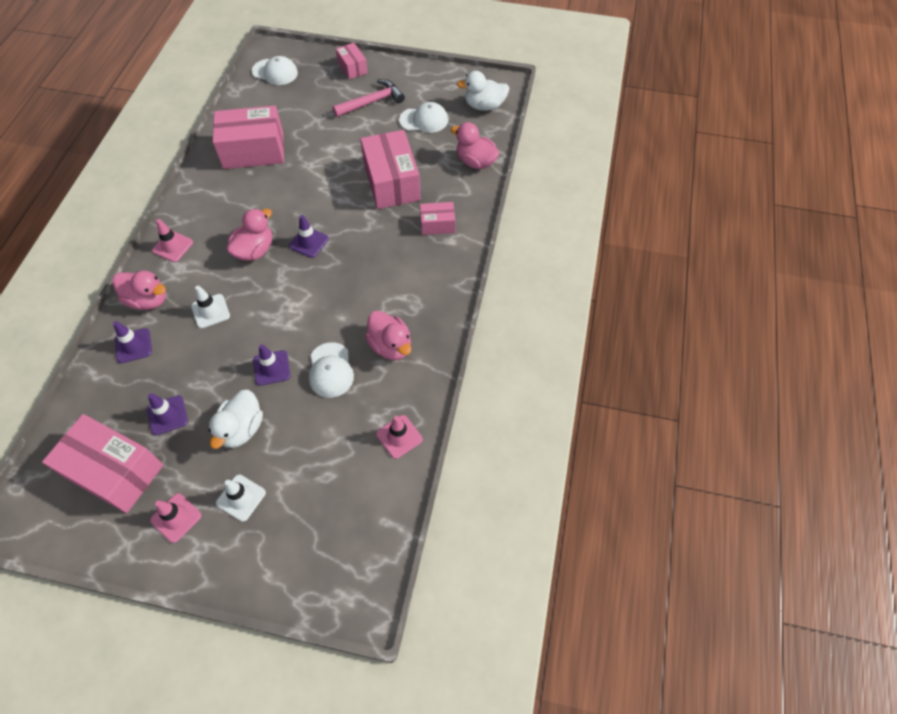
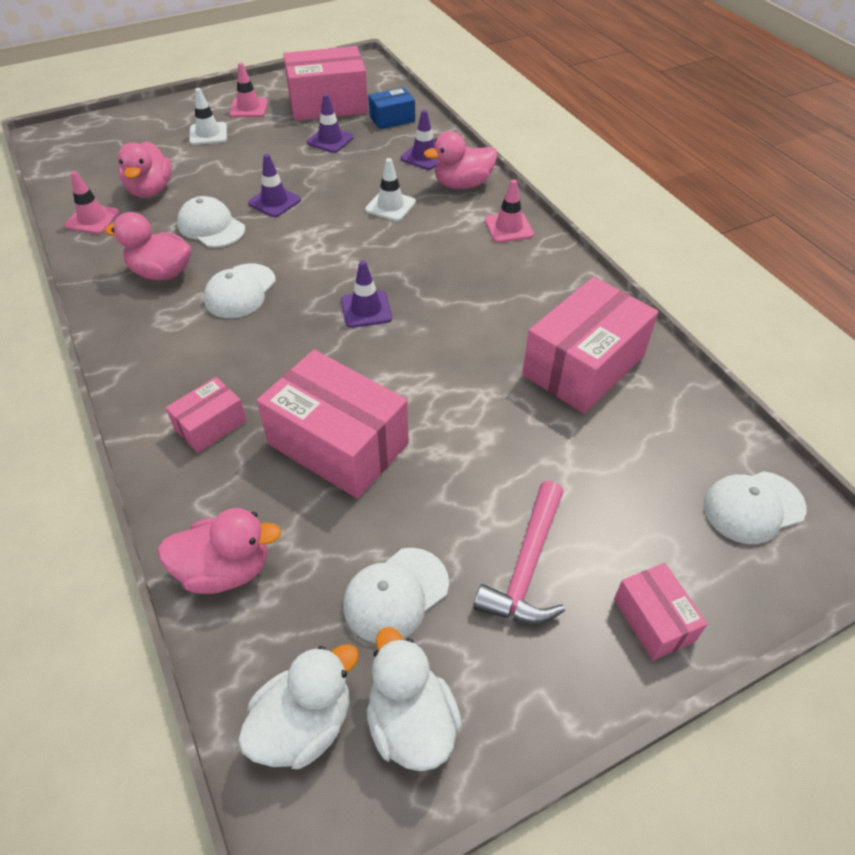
camera: 140 degrees right, 10 degrees down
(97, 409) = (392, 119): none -> blue box
(241, 428) = (254, 161): white duck -> white duck (411, 722)
(255, 250) = (418, 269): pink duck -> pink duck (150, 190)
(352, 68) = (653, 620): pink box -> pink box turned 45 degrees clockwise
(359, 299) = (240, 291): none -> white cap

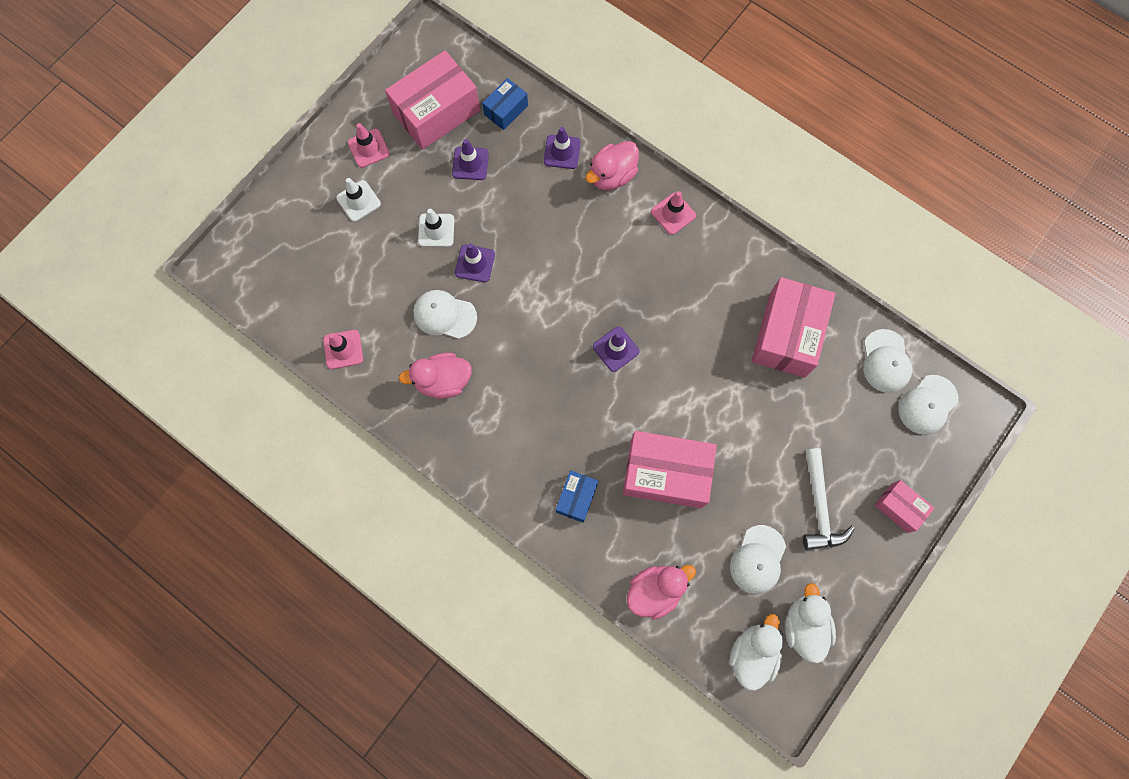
camera: 25 degrees left, 25 degrees up
(150, 190) = (363, 294): pink duck -> none
(210, 425) = (576, 498): pink box -> blue box
(240, 291) = (514, 373): white cap -> white cap (885, 361)
(390, 206) = (570, 228): white traffic cone -> white traffic cone (436, 230)
(411, 722) = (804, 626): white duck -> white duck turned 45 degrees clockwise
(527, 567) = (819, 507): pink hammer -> white hammer

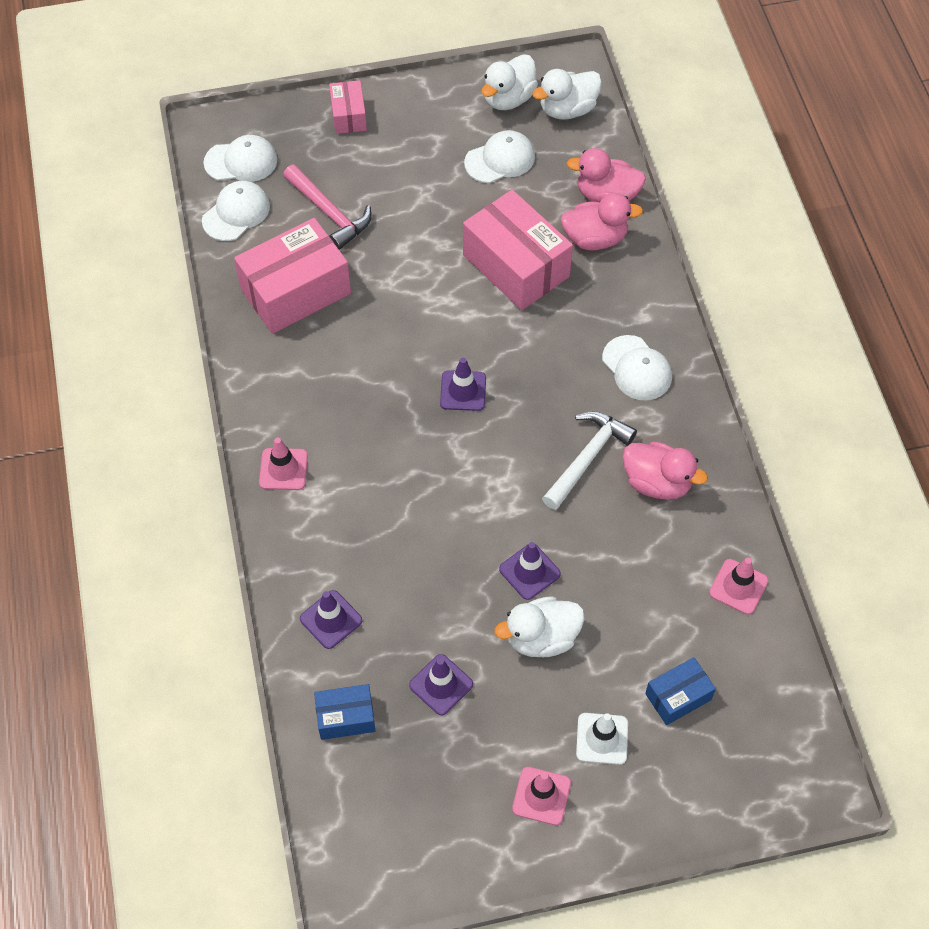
camera: 140 degrees left, 15 degrees down
(436, 112) = (426, 778): pink box -> none
(436, 230) = (541, 638): white traffic cone -> white duck
(444, 315) = (604, 543): white cap -> white cap (637, 368)
(576, 498) = (613, 302): blue box -> blue box (678, 697)
(612, 175) = (304, 553): pink duck -> pink duck (595, 238)
(819, 507) = (411, 158): white hammer -> white hammer (587, 457)
(827, 413) = (329, 213): none -> pink hammer

